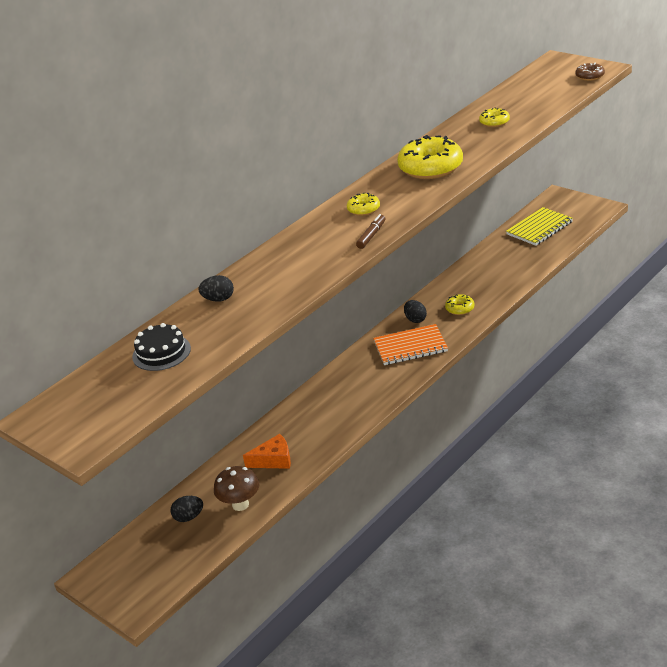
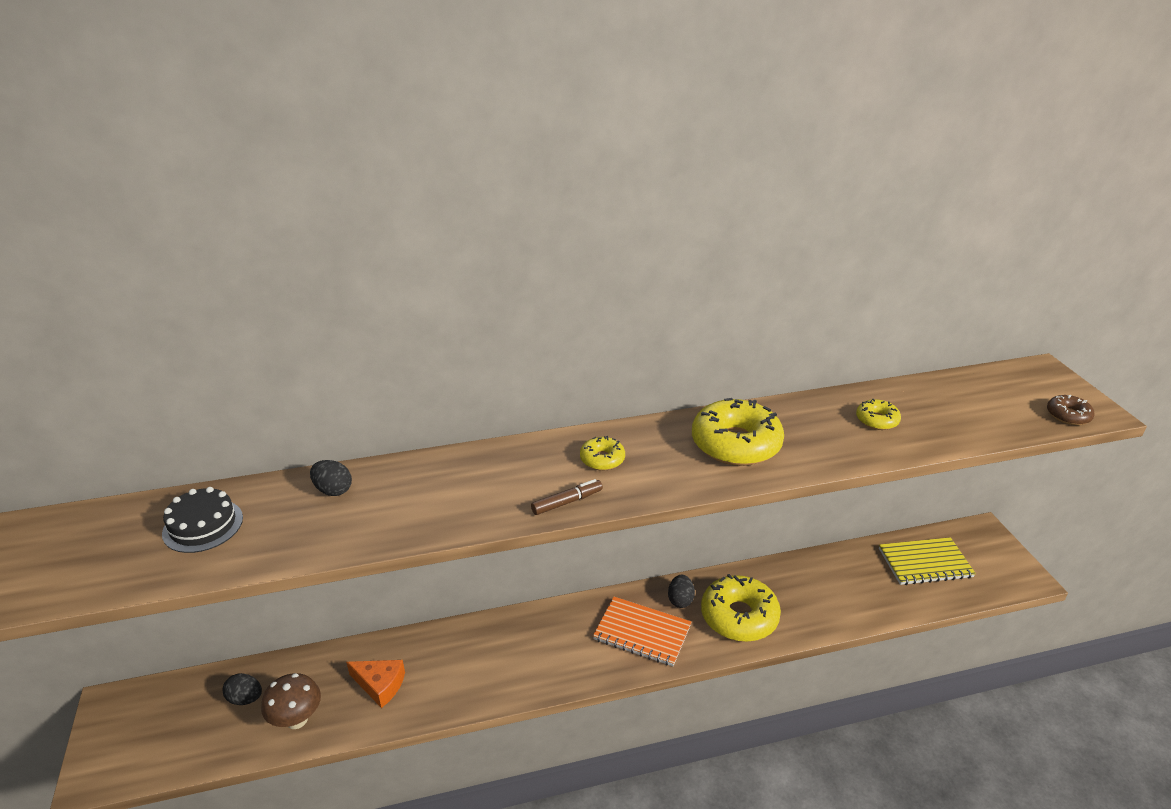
camera: 30 degrees right, 0 degrees up
(460, 308) = (739, 616): yellow donut -> yellow donut, size x2.04

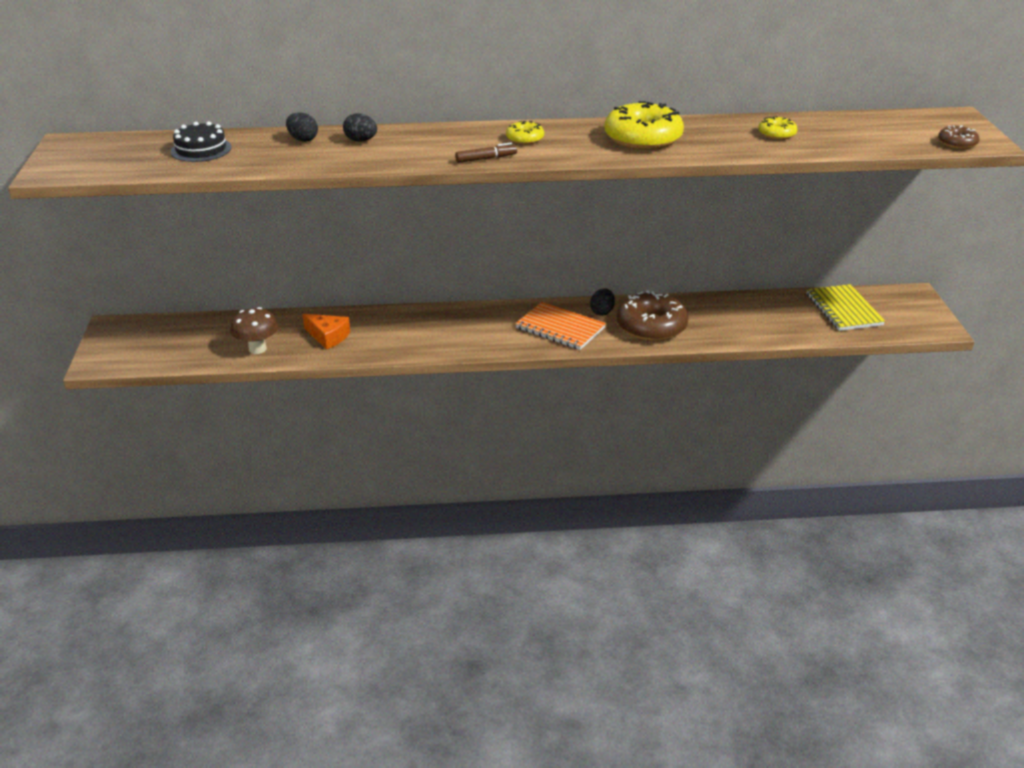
camera: 10 degrees right, 0 degrees up
(245, 699) = (218, 333): black egg -> black egg (361, 140)
(739, 616) = (651, 327): yellow donut -> brown donut
(925, 563) = (843, 310): yellow notebook -> yellow notebook turned 75 degrees clockwise

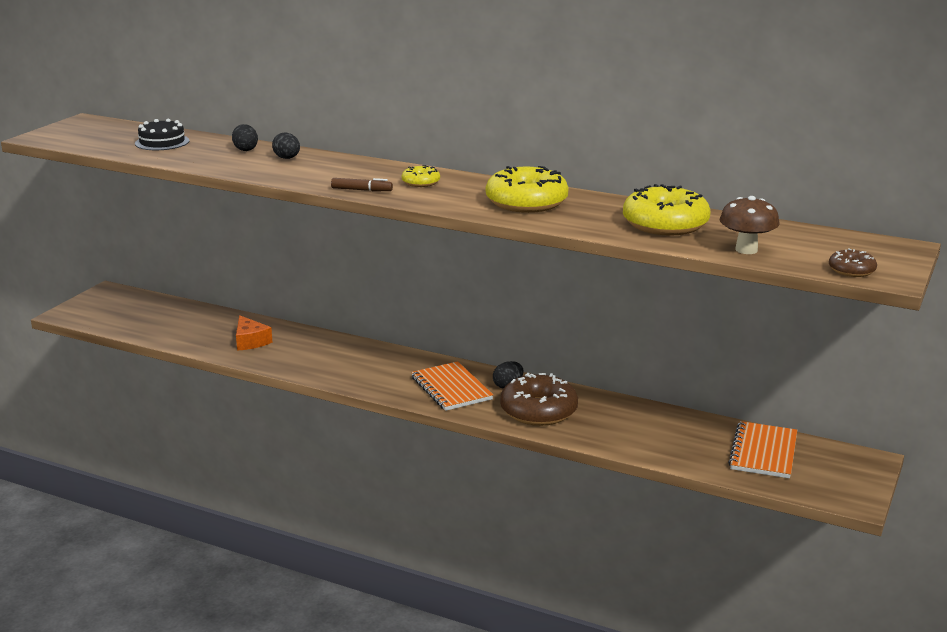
camera: 30 degrees right, 10 degrees down
(257, 349) = (187, 335): brown mushroom -> brown mushroom (746, 250)
(776, 134) = (665, 224): yellow donut -> yellow donut, size x2.04
(843, 310) = (763, 452): yellow notebook -> orange notebook

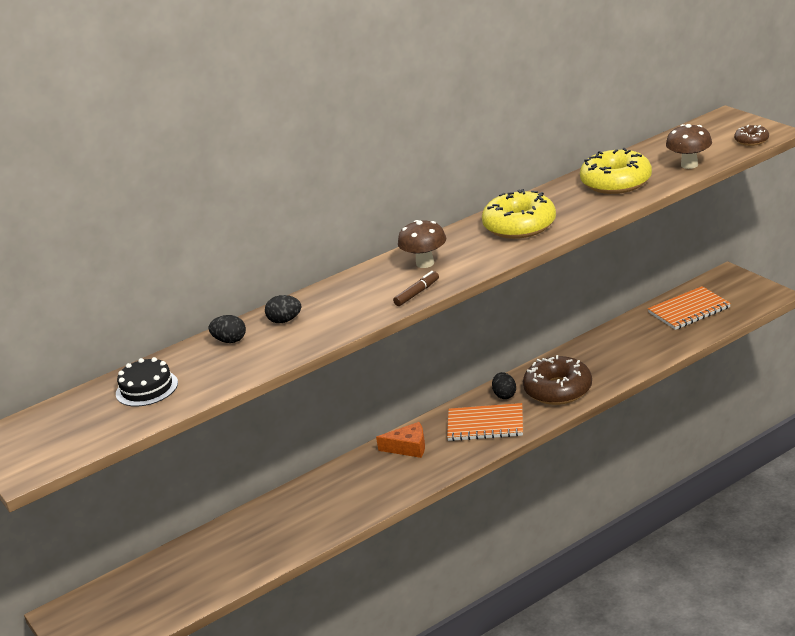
camera: 55 degrees left, 5 degrees up
(250, 341) = (289, 525): orange cheese -> orange cheese (408, 447)
(421, 182) = (425, 263): yellow donut -> brown mushroom
(763, 452) = (689, 310): orange notebook -> orange notebook turned 75 degrees counterclockwise

